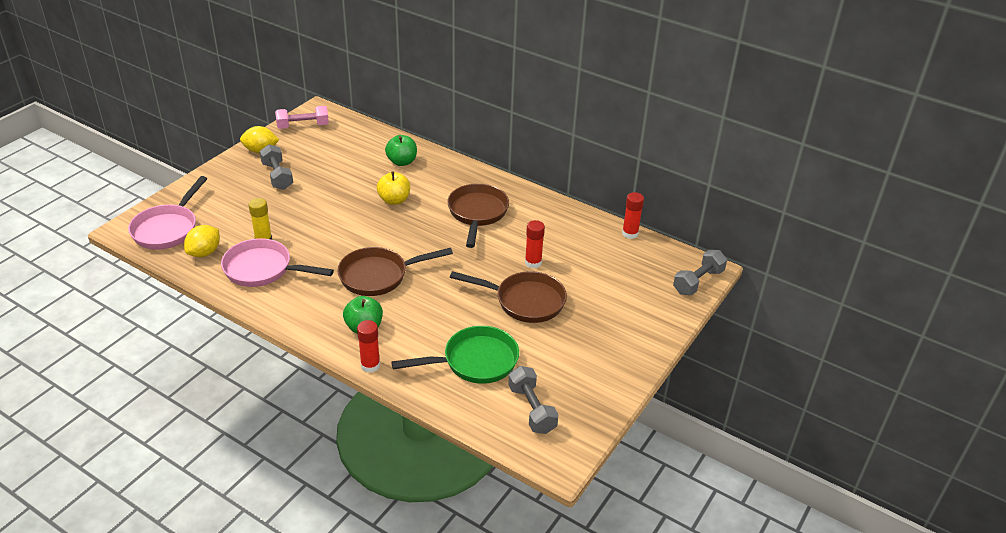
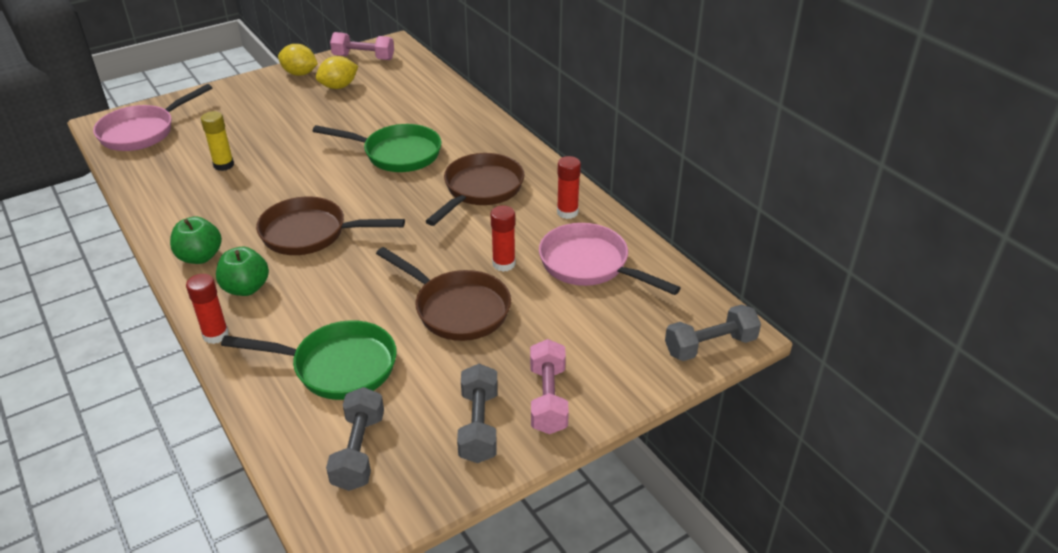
camera: 25 degrees right, 0 degrees up
(204, 252) = (155, 164): yellow lemon -> yellow lemon (339, 86)
(263, 269) = (196, 196): pink pan -> pink pan (589, 265)
(277, 176) = (294, 102): grey dumbbell -> grey dumbbell (478, 426)
(394, 200) = (397, 154): yellow apple -> green pan
(402, 162) = (439, 114): green apple -> green apple (200, 257)
(625, 342) = (548, 399): none -> pink dumbbell
(630, 233) = (657, 259): red glue stick -> red glue stick (567, 212)

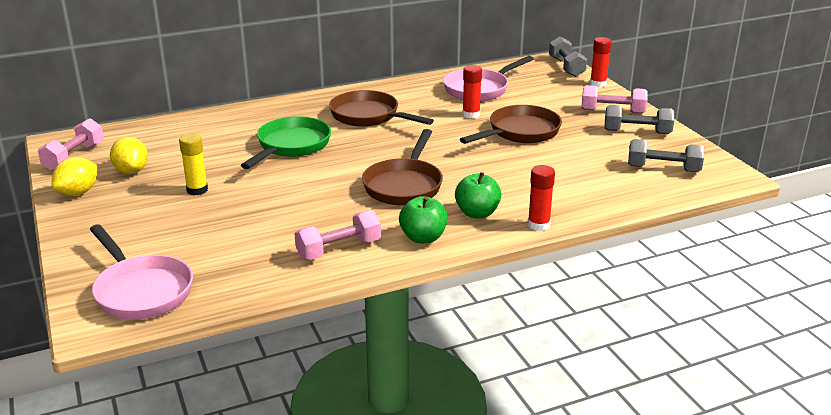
camera: 80 degrees left, 10 degrees down
(187, 211) = (339, 249): none -> pink dumbbell
(223, 165) = (257, 232): yellow glue stick -> yellow glue stick (197, 190)
(337, 366) = (580, 175): green pan -> none
(567, 212) = (413, 90): red glue stick -> red glue stick (598, 84)

